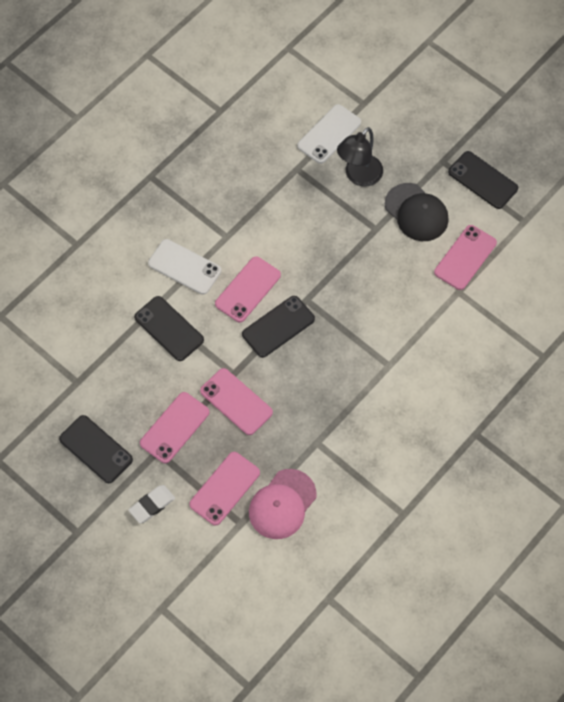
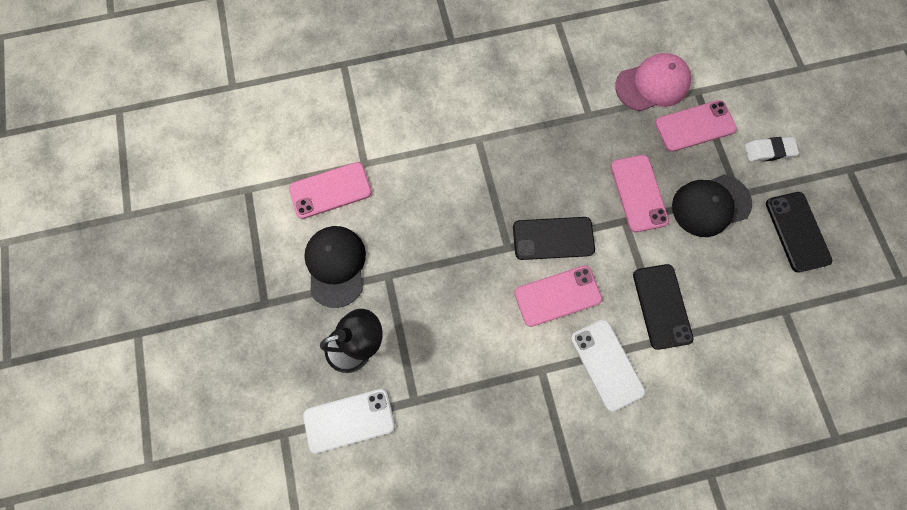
camera: 145 degrees left, 10 degrees up
(174, 428) = (710, 205): pink phone -> black cap
(482, 180) = (245, 256): black phone -> none

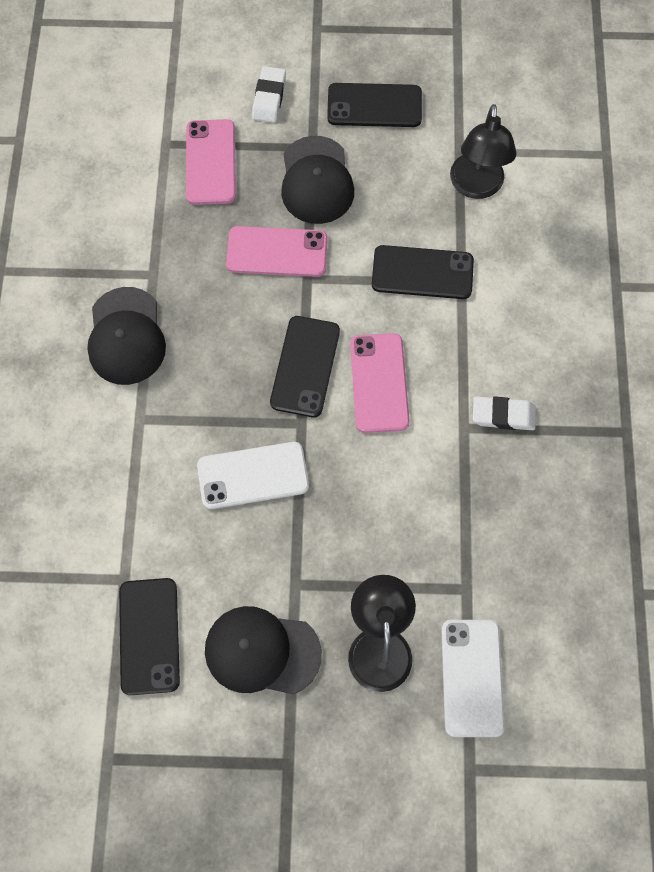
camera: 75 degrees left, 5 degrees down
(330, 190) = (149, 636): pink phone -> black phone
(536, 112) = (126, 336): none -> black cap
(561, 399) = (503, 415): none -> white eraser
(606, 364) = (475, 353): white phone -> white phone (253, 475)
(652, 84) = (138, 189): pink cap -> none
(757, 331) = (476, 187): none -> black lamp

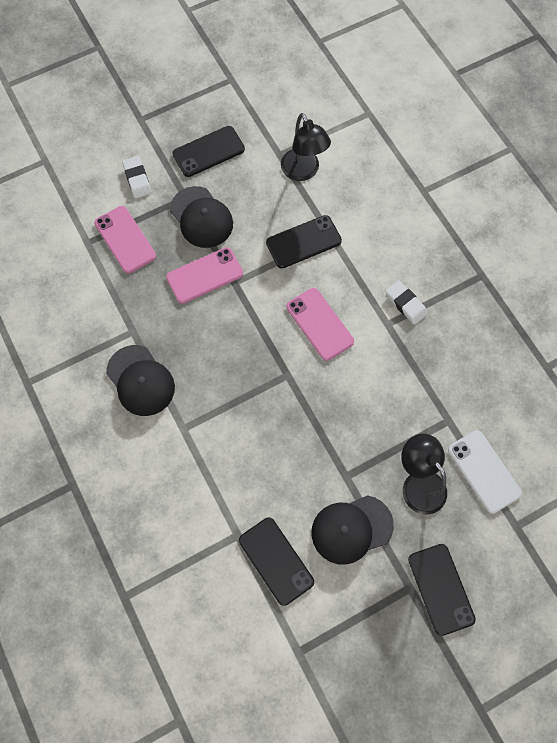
camera: 30 degrees left, 0 degrees up
(253, 475) = (278, 424): white phone -> none
(305, 366) = (268, 338): black phone -> black phone (441, 589)
(503, 415) = (405, 304): white eraser -> white eraser turned 75 degrees clockwise

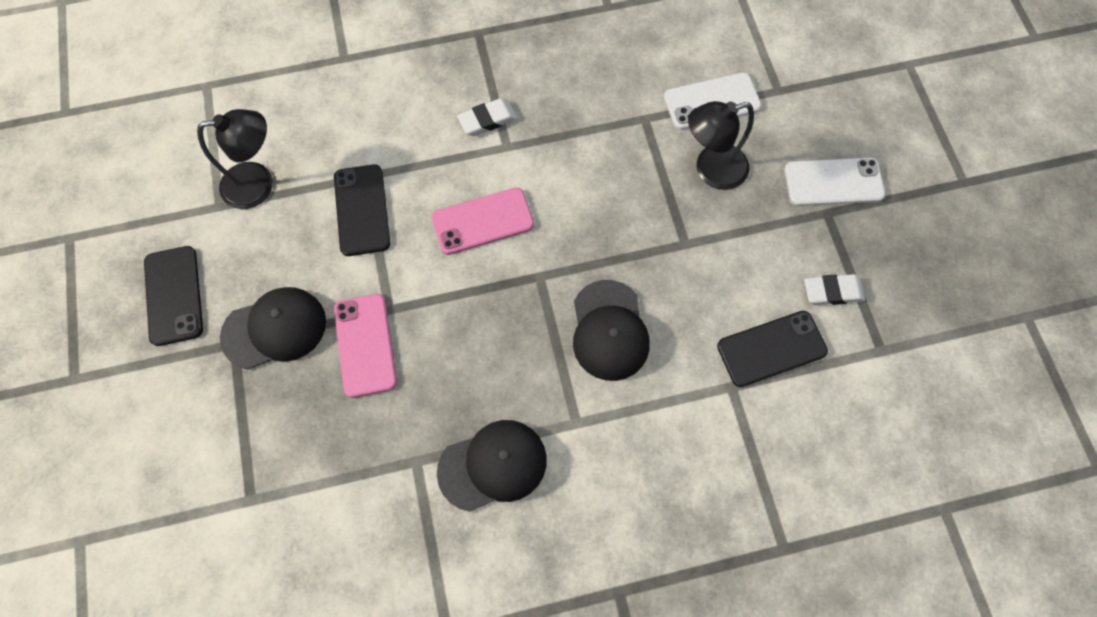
camera: 75 degrees left, 0 degrees up
(125, 240) = (268, 443): pink phone -> none
(137, 179) = (175, 404): white eraser -> white eraser (832, 291)
(351, 529) = (749, 255): black cap -> black cap (609, 330)
(441, 589) = (833, 182): black phone -> white phone

